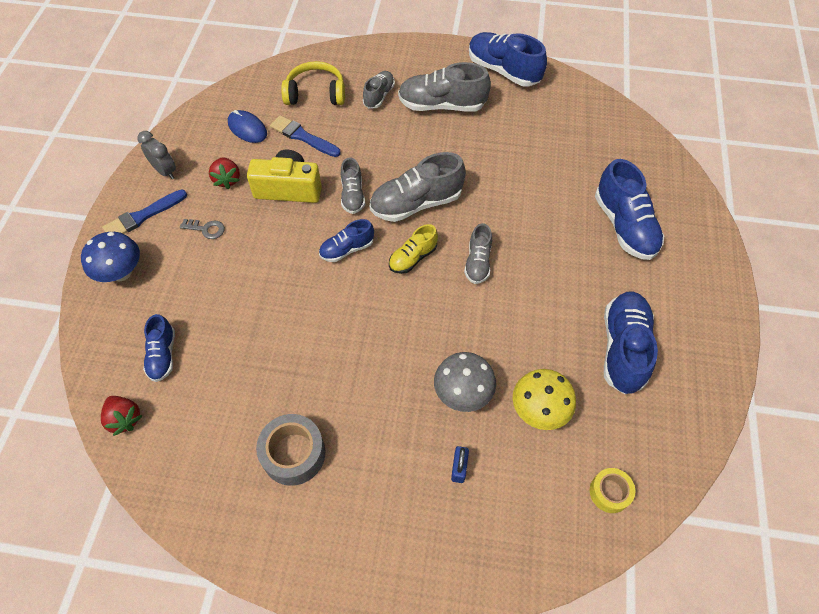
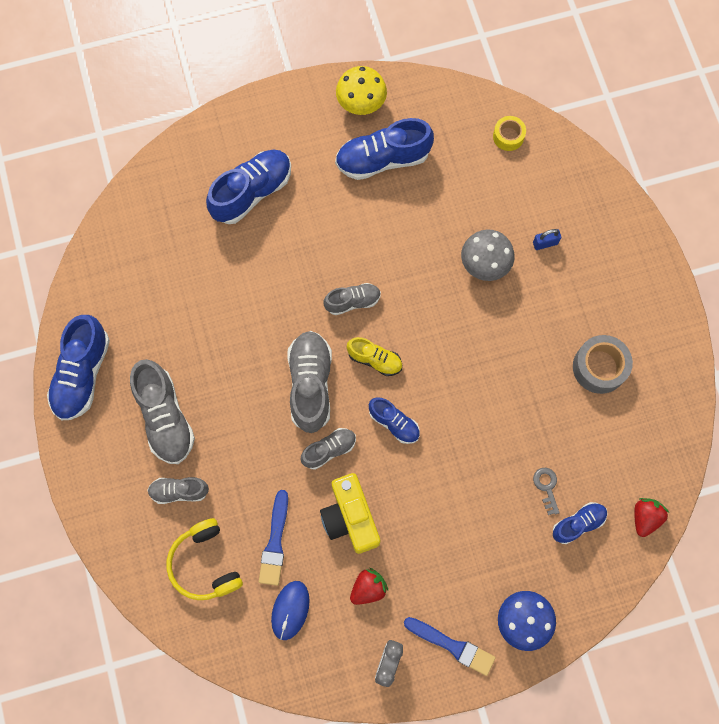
camera: 115 degrees left, 15 degrees up
(206, 229) = (436, 570): grey key -> grey key (546, 487)
(416, 203) = (310, 384): grey shoe -> grey shoe turned 135 degrees counterclockwise
(539, 410) = (469, 204): yellow mushroom -> yellow mushroom (361, 103)

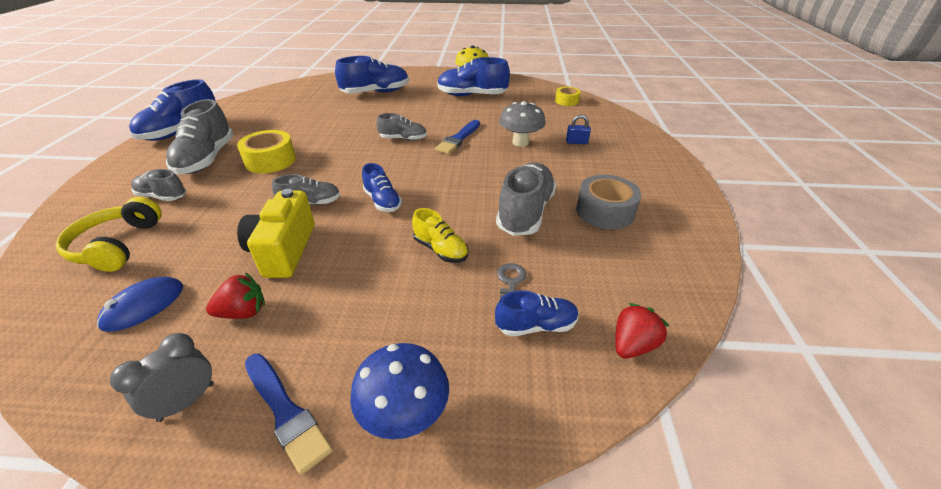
camera: 20 degrees right, 35 degrees down
(236, 395) = (270, 160): none -> yellow tape
(275, 542) = (196, 248): blue brush -> blue brush (458, 139)
(310, 384) = (333, 167): grey shoe -> grey shoe (525, 212)
(375, 360) = (396, 166): yellow shoe -> yellow shoe (440, 250)

